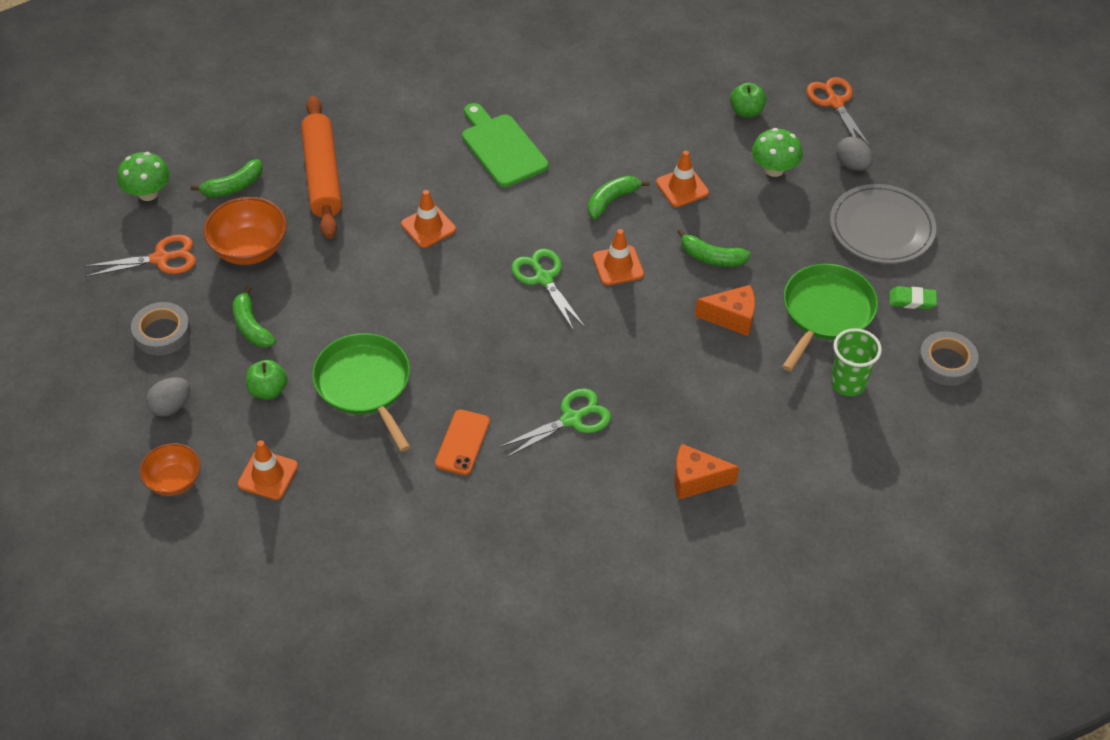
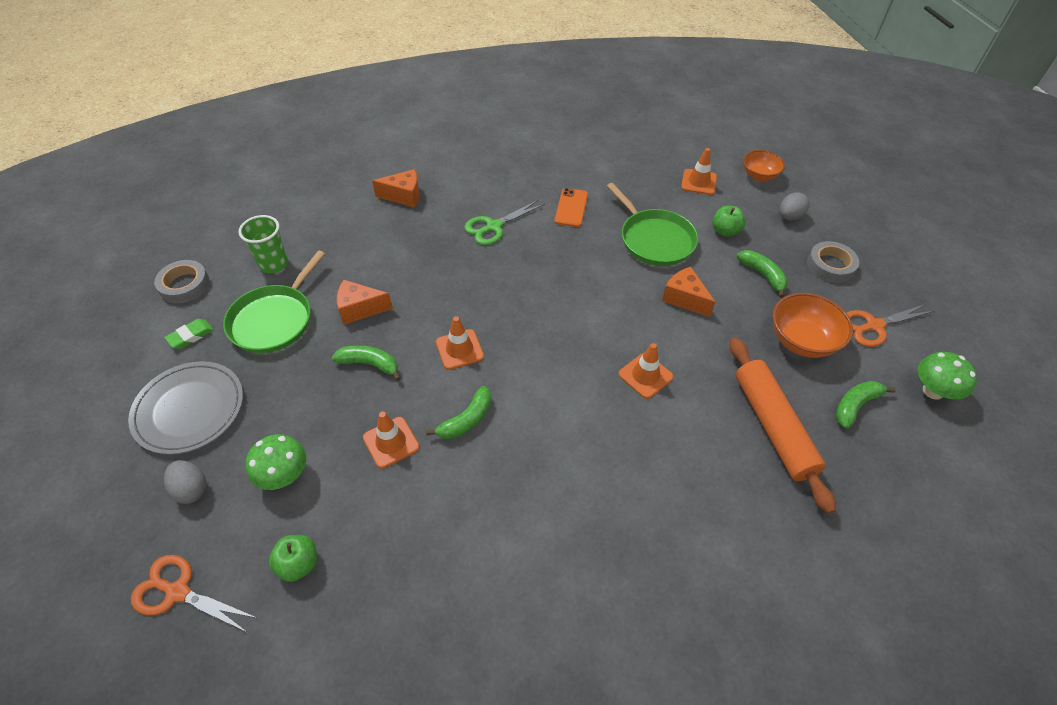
camera: 175 degrees right, 0 degrees up
(357, 304) = (684, 299): none -> orange cheese
(502, 148) = (592, 480): green cutting board -> none
(543, 278) = (527, 332): green scissors -> none
(835, 102) = (178, 592): orange scissors -> orange scissors turned 135 degrees clockwise
(912, 300) = (191, 336): green eraser -> green eraser turned 45 degrees counterclockwise

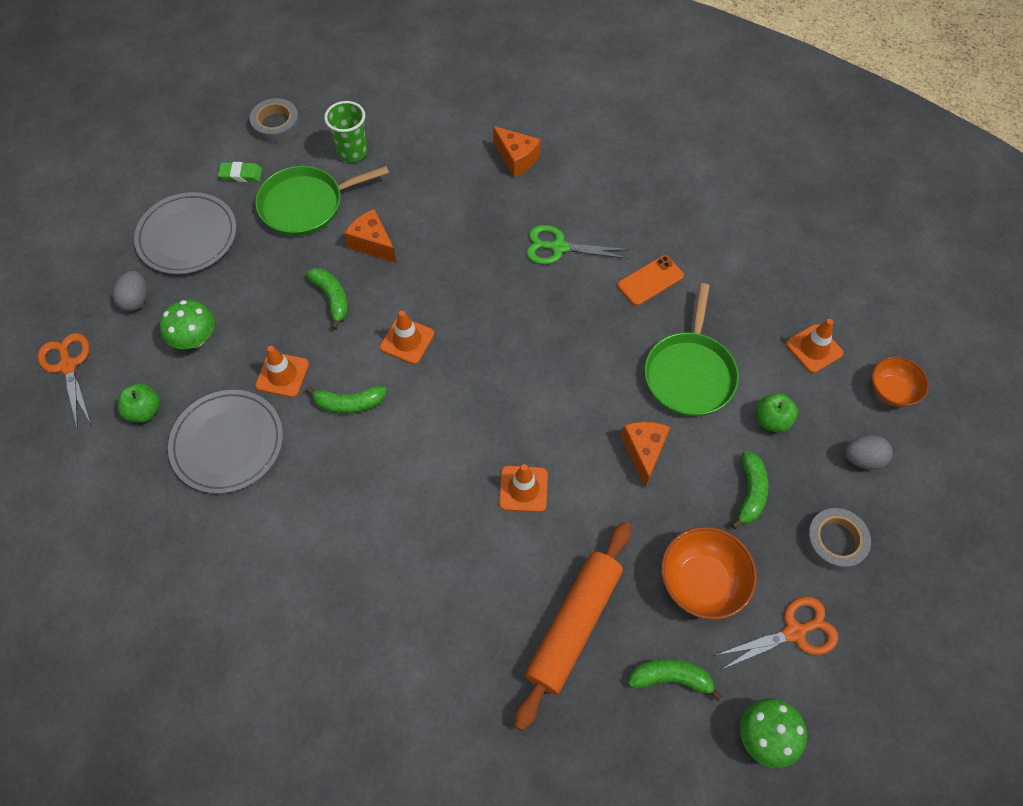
camera: 45 degrees right, 10 degrees up
(403, 525) = (227, 443): none -> grey plate
(874, 326) = (794, 632): orange scissors -> orange scissors turned 135 degrees clockwise

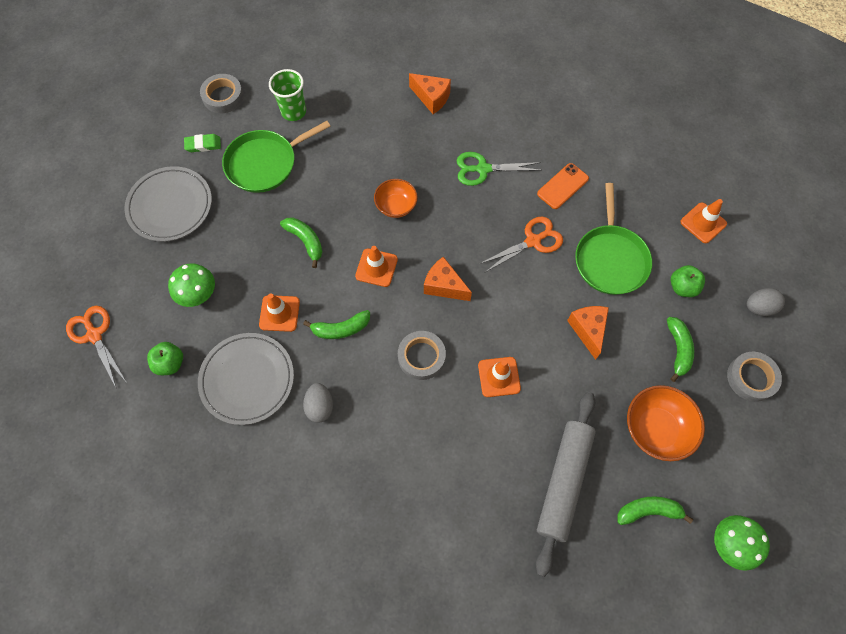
camera: 10 degrees left, 5 degrees up
(136, 300) = (139, 268): grey egg -> grey egg (320, 406)
(372, 244) = (328, 189): orange cheese -> orange cheese (444, 286)
(436, 451) = (421, 357): none -> grey tape
(573, 625) = (563, 482): orange rolling pin -> grey rolling pin
(794, 632) = (735, 456): orange scissors -> orange scissors (533, 241)
(892, 391) = (770, 248): orange bowl -> orange bowl (396, 206)

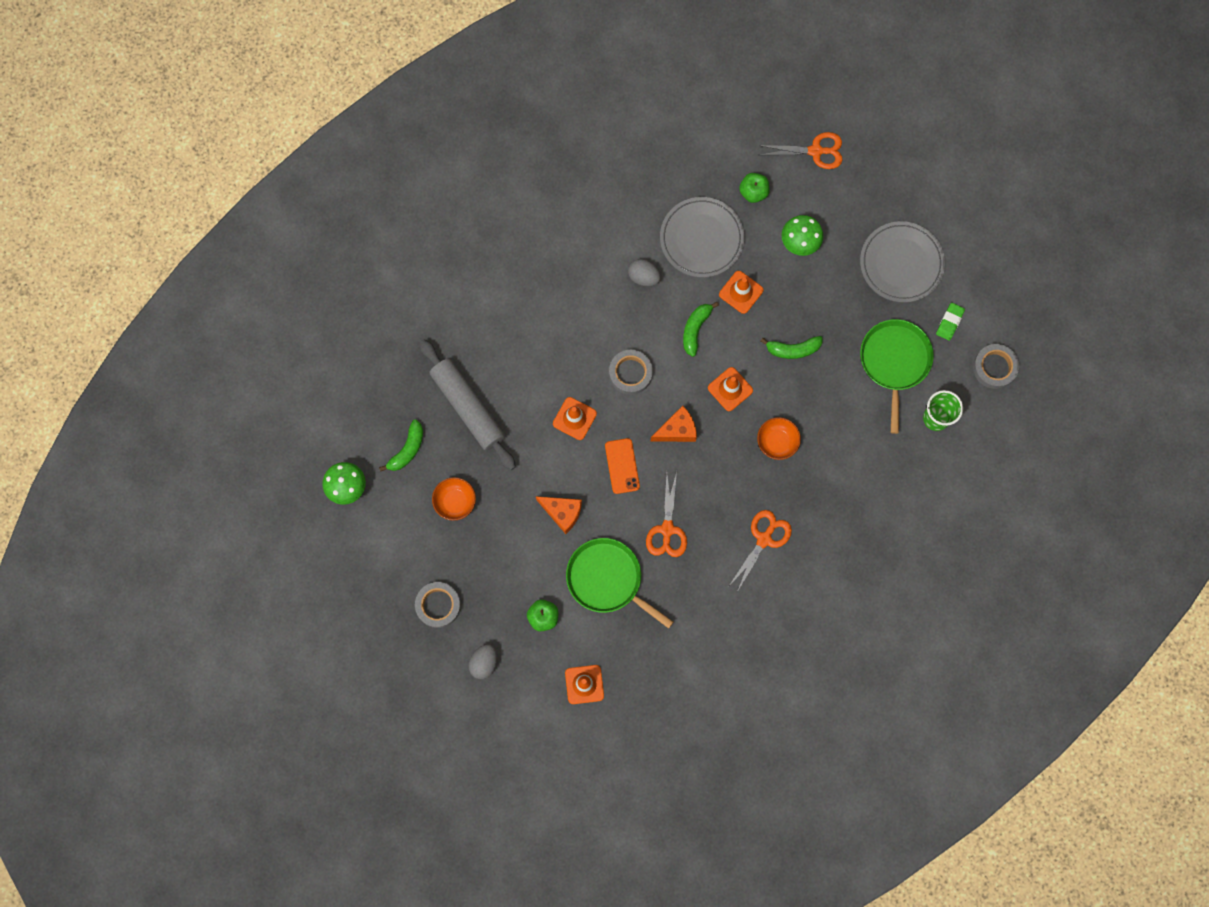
camera: 125 degrees right, 10 degrees up
(431, 98) = (870, 548): orange cheese -> none
(483, 169) = (764, 539): green scissors -> orange scissors
(563, 186) = (700, 594): orange phone -> orange phone (622, 466)
(656, 429) = (455, 502): orange bowl -> orange bowl, size x0.66
(678, 349) = (498, 569): green banana -> none

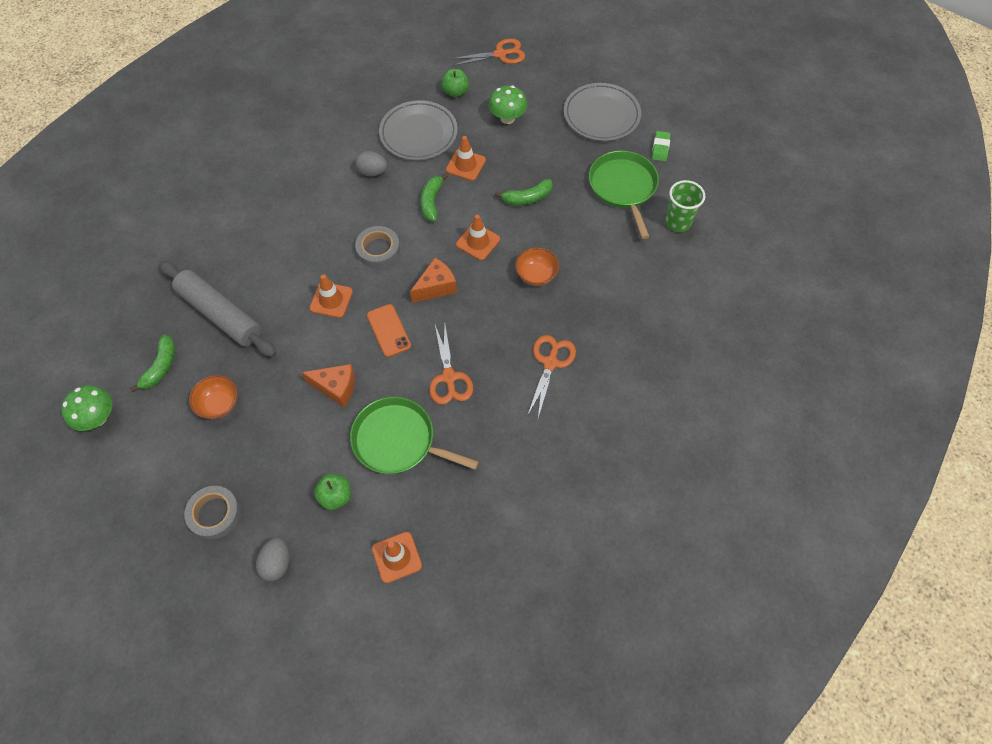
camera: 15 degrees left, 15 degrees down
(994, 367) = (714, 173): grey tape -> none

